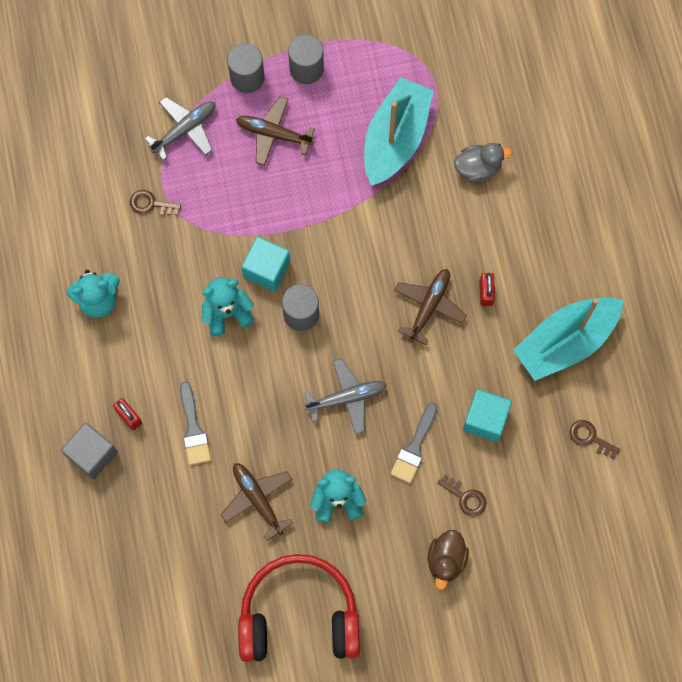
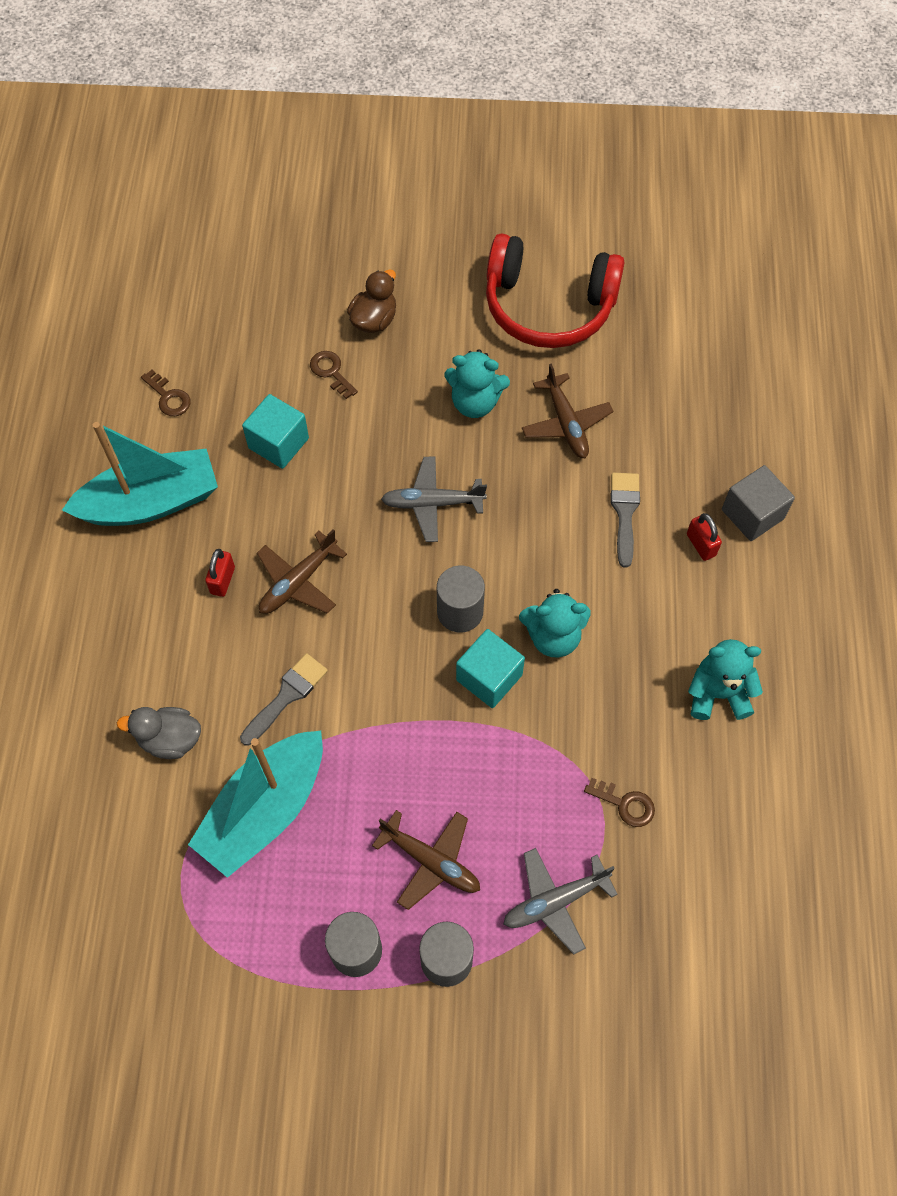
camera: 165 degrees left, 10 degrees down
(414, 447) = (370, 433): grey brush -> grey brush (287, 696)

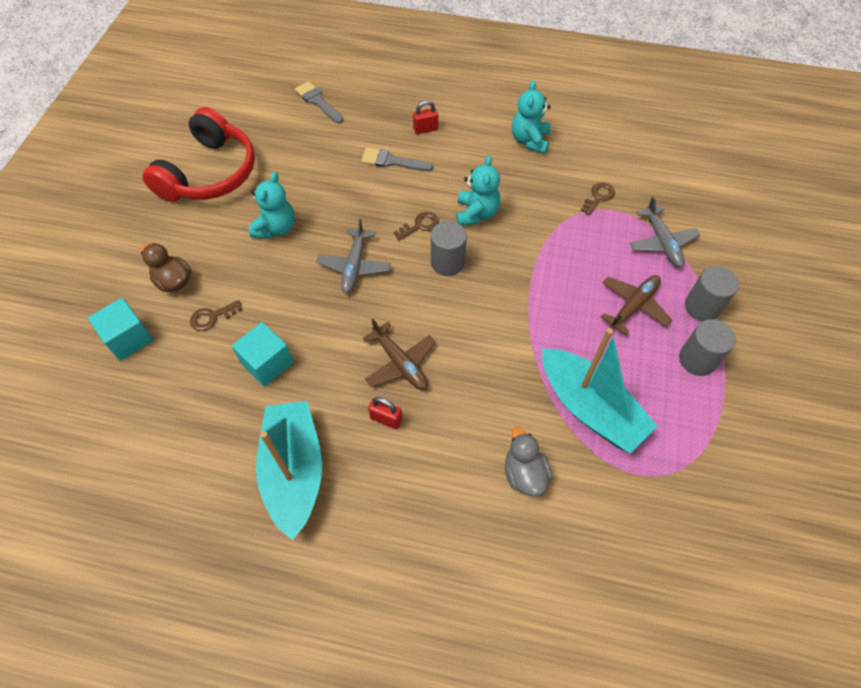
camera: 80 degrees left, 5 degrees down
(168, 397) = (188, 447): brown key -> brown key (419, 226)
(170, 739) = (524, 473): grey duck -> grey duck turned 150 degrees clockwise
(287, 696) = (497, 382): grey brush -> grey brush (318, 101)
(489, 677) = (501, 253): turquoise cube -> turquoise cube (129, 338)
(566, 423) = (312, 180): brown plane -> none
(752, 514) = (410, 102): grey cube -> none

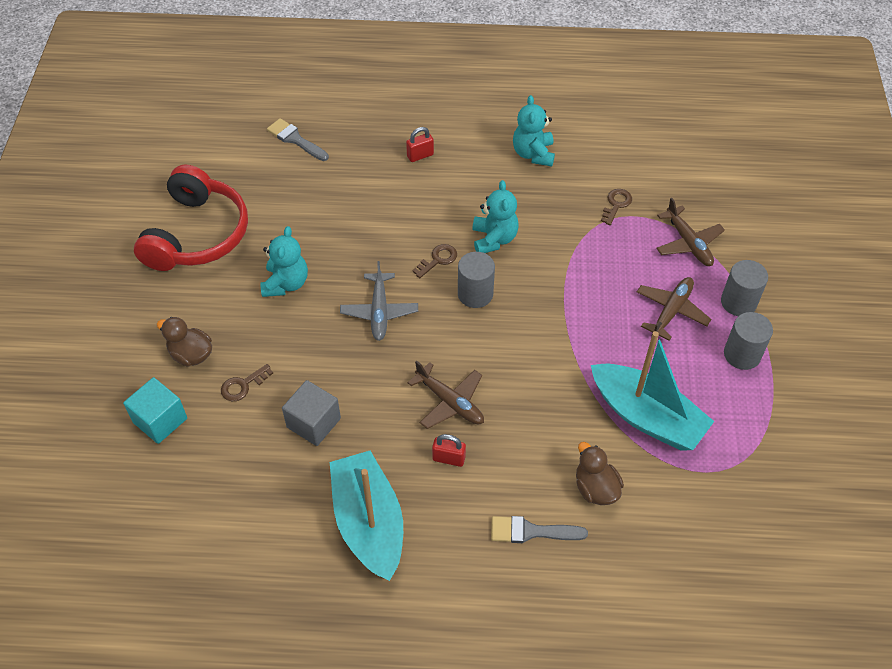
camera: 10 degrees left, 5 degrees down
(267, 363) = (313, 423): turquoise cube -> grey cube
(392, 161) = (392, 195): grey brush -> grey brush (531, 531)
(524, 473) = (595, 488): grey duck -> brown duck
(662, 242) = (688, 243): grey plane -> brown plane

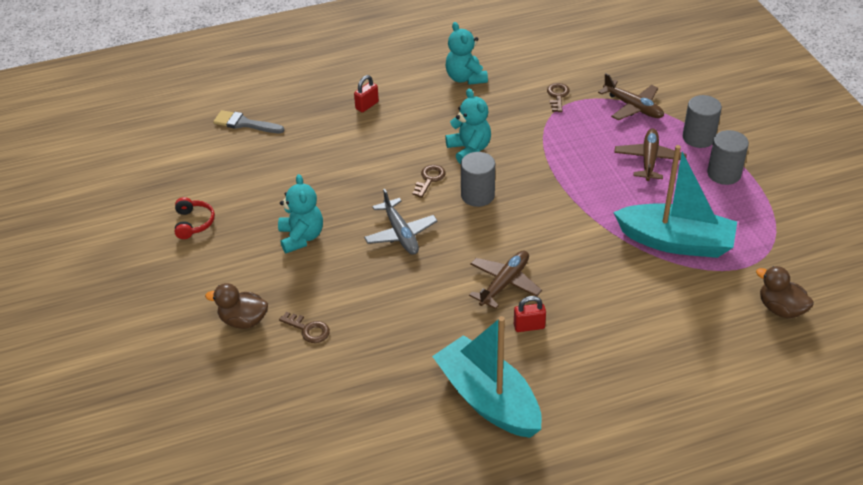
camera: 20 degrees left, 10 degrees down
(160, 420) = (244, 383): turquoise cube -> none
(197, 234) = (194, 223): red headphones -> red headphones, size x0.41
(243, 385) = (308, 329): brown key -> brown key turned 90 degrees counterclockwise
(313, 423) = (391, 338): grey cube -> none
(450, 402) = (504, 283): brown plane -> brown plane turned 75 degrees counterclockwise
(531, 531) = (632, 358): grey brush -> none
(595, 488) = (666, 308): brown duck -> brown duck (780, 309)

